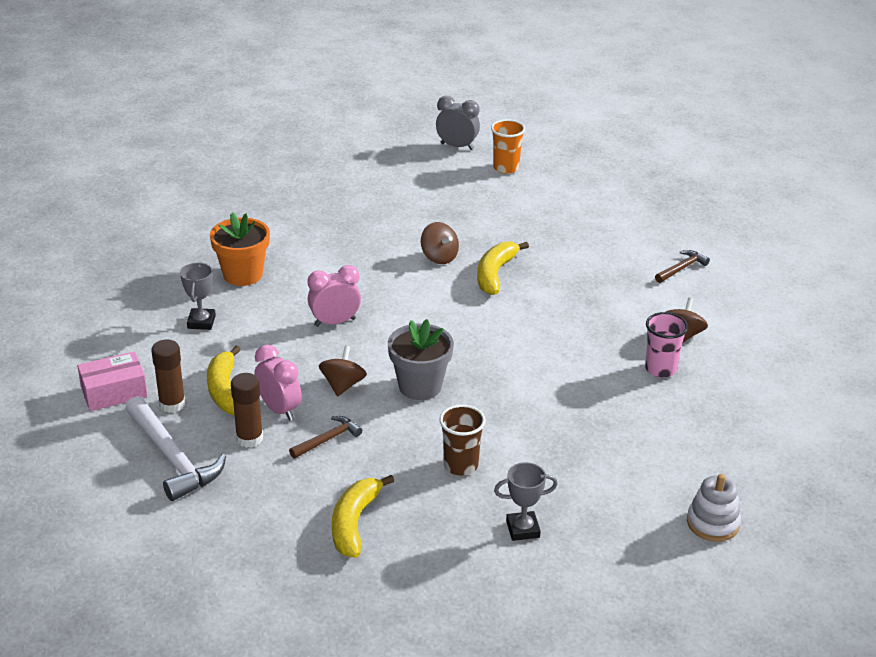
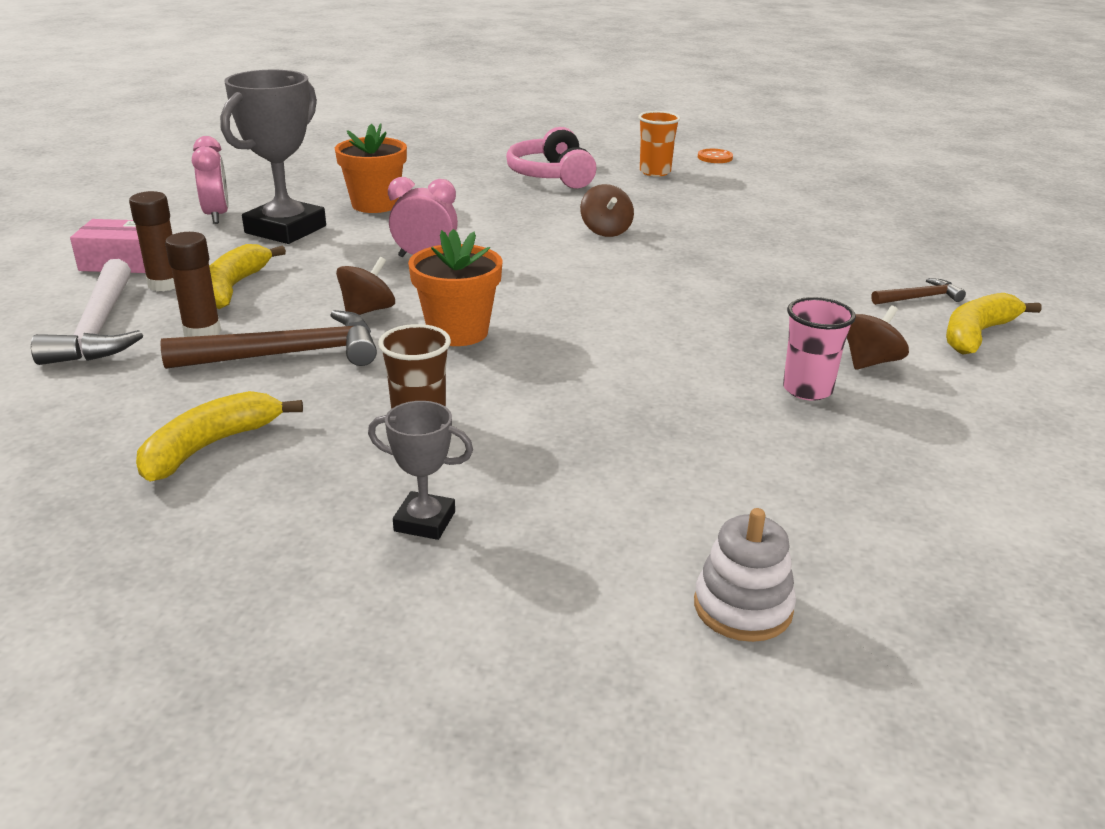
camera: 25 degrees right, 5 degrees down
(201, 322) = (285, 229): grey trophy -> grey trophy, size x1.98
(279, 409) = (269, 315): pink clock -> pink clock (217, 216)
(327, 439) = (287, 354): brown hammer -> brown hammer, size x1.92
(349, 202) = (551, 176): none -> pink headphones
(420, 386) = (458, 332): grey flower pot -> orange flower pot
(457, 146) = (715, 157): grey clock -> orange button
(495, 274) = (659, 256): yellow banana -> yellow banana (977, 334)
(506, 168) = (756, 180): orange cup -> orange cup (655, 172)

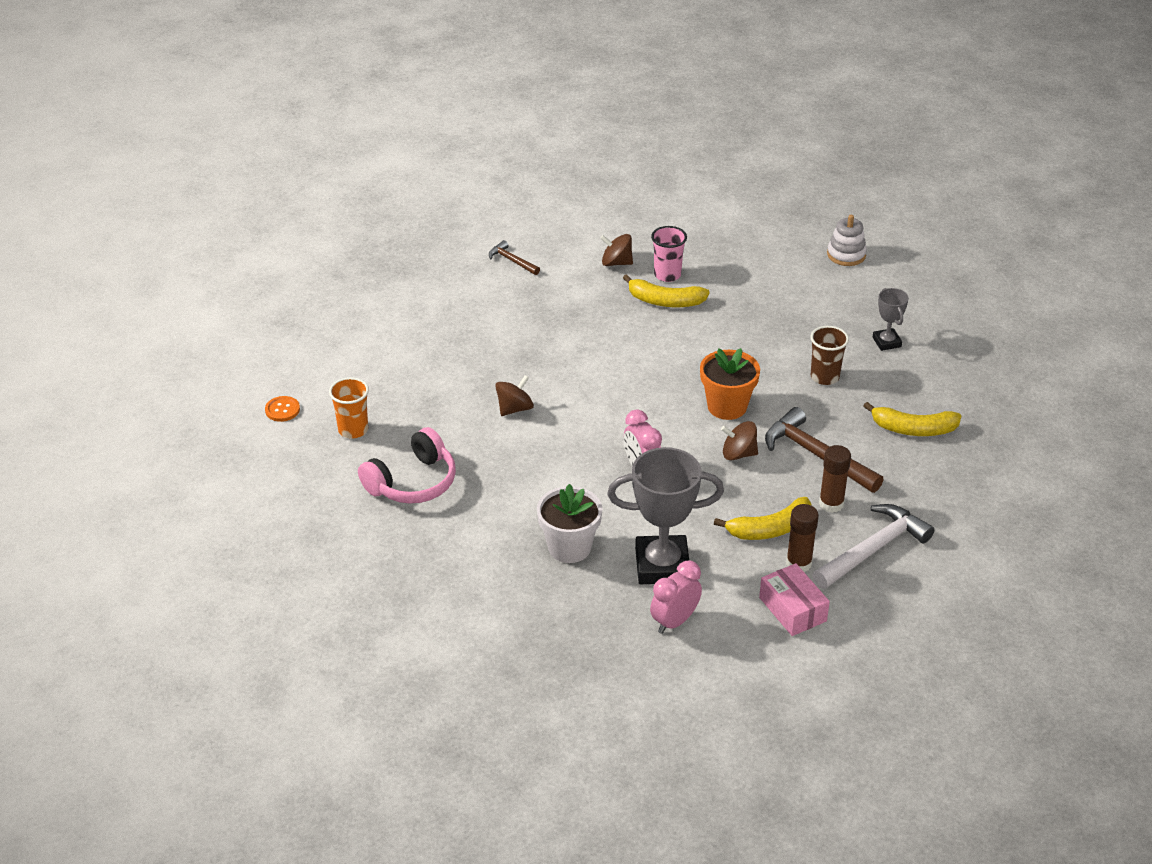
camera: 120 degrees left, 10 degrees up
(375, 204) = (569, 547): orange flower pot -> white flower pot
(977, 334) = (546, 236): yellow banana -> yellow banana (665, 301)

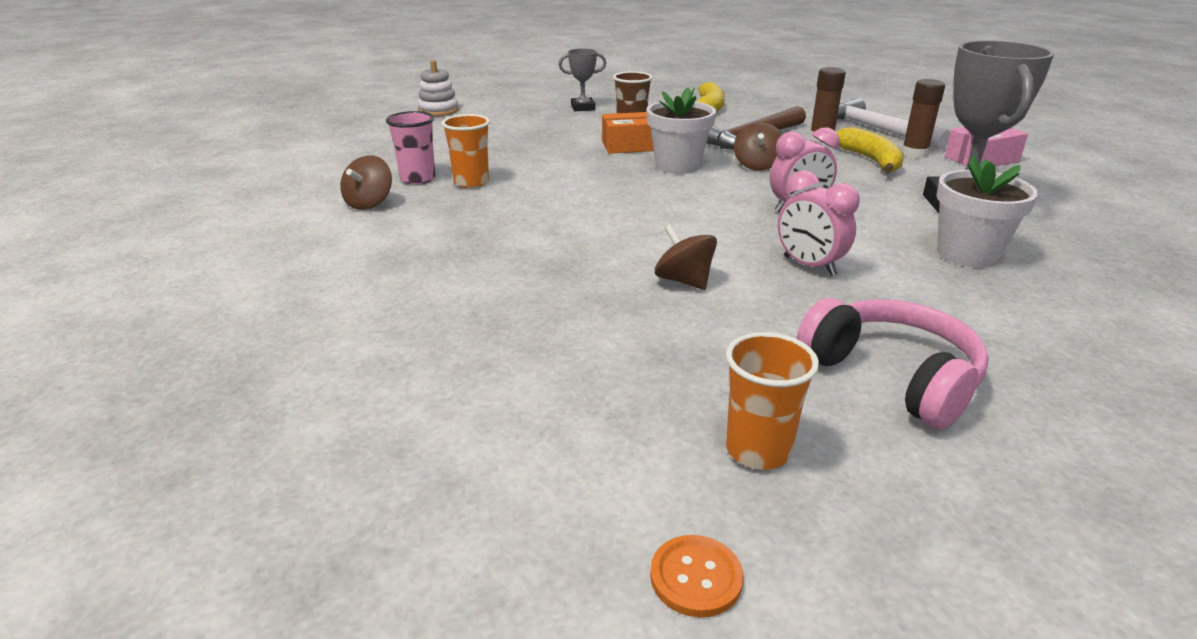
camera: 85 degrees left, 10 degrees down
(512, 261) = (303, 272): brown hammer -> none
(665, 301) = (471, 182): yellow banana -> orange cup
(674, 621) = (1047, 205): pink clock -> pink clock (809, 266)
(727, 406) = (677, 166): orange flower pot -> white flower pot
(774, 379) = (632, 145): none -> orange box

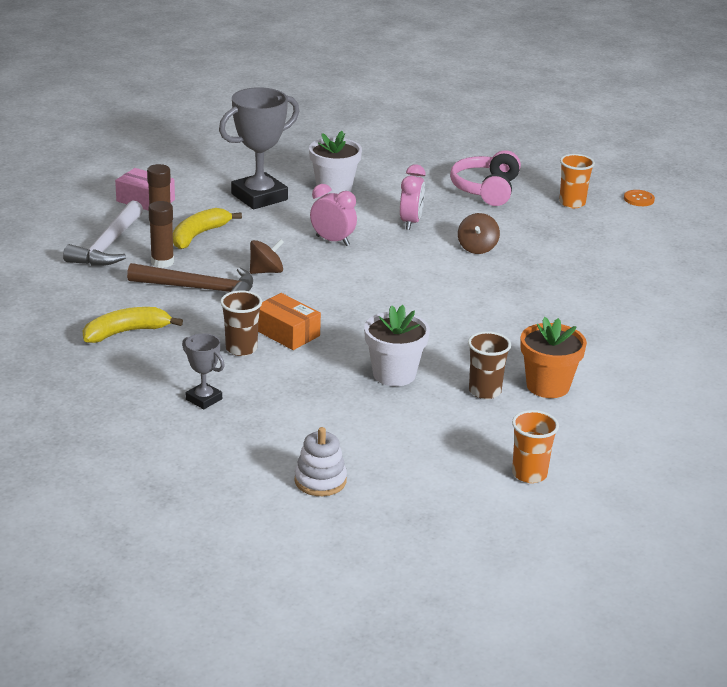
camera: 130 degrees left, 0 degrees up
(369, 203) = (548, 386): brown spinning top -> orange flower pot
(418, 179) = (485, 391): pink cup -> brown cup
(471, 182) = (457, 366): orange cup -> orange cup (529, 474)
(677, 166) = (308, 300): white flower pot -> white flower pot (394, 374)

